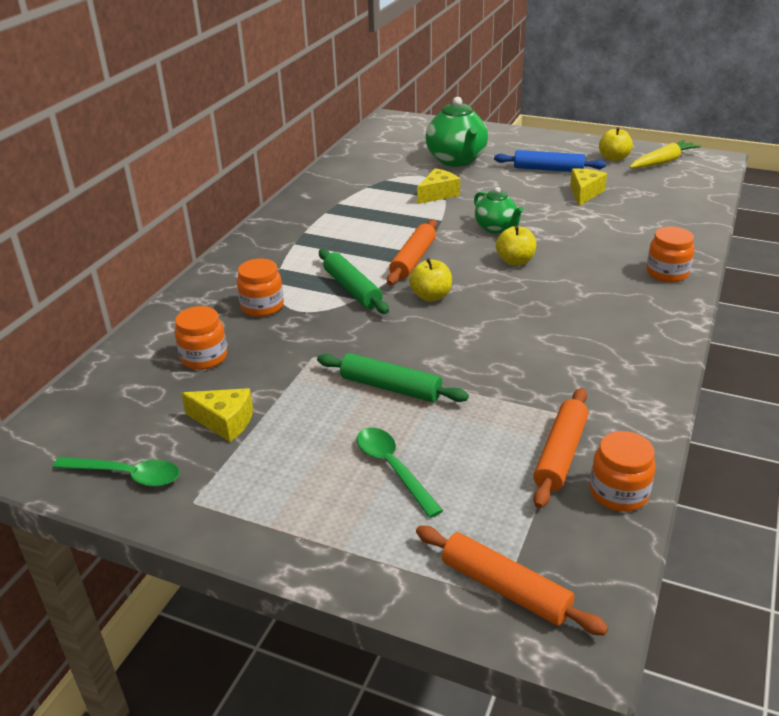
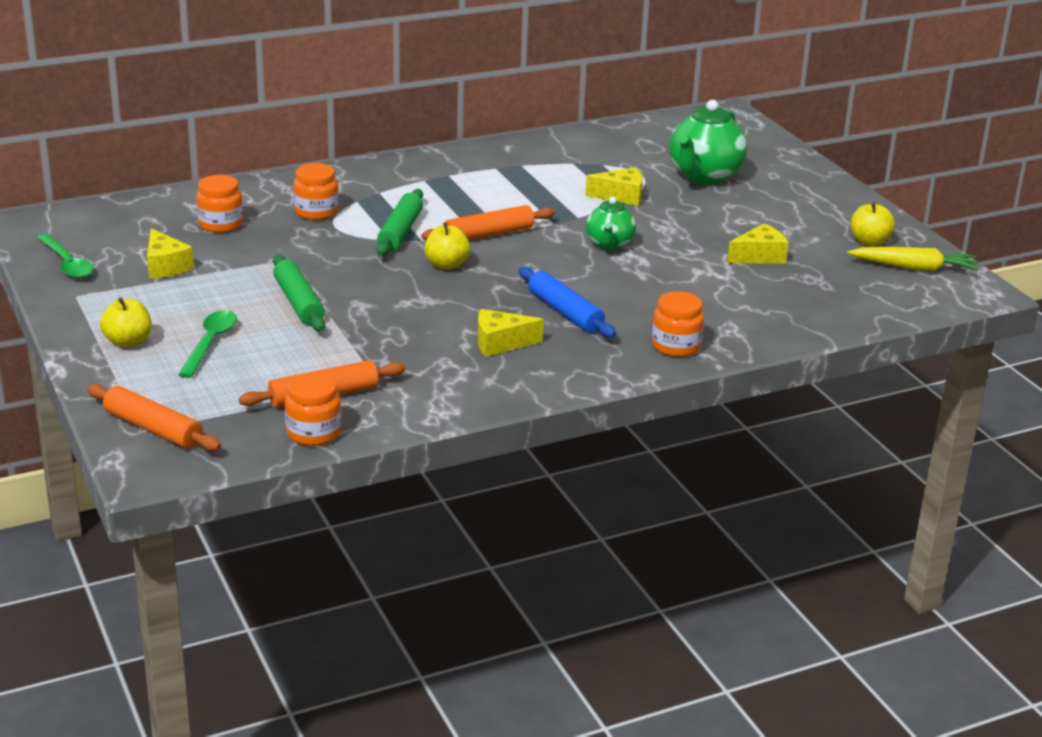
camera: 40 degrees right, 5 degrees down
(505, 588) = (153, 428): orange rolling pin -> orange rolling pin turned 45 degrees counterclockwise
(515, 261) = (567, 275): yellow apple -> yellow apple (128, 342)
(548, 169) = (775, 222): blue rolling pin -> blue rolling pin (565, 312)
(578, 333) = (500, 343): none -> yellow cheese

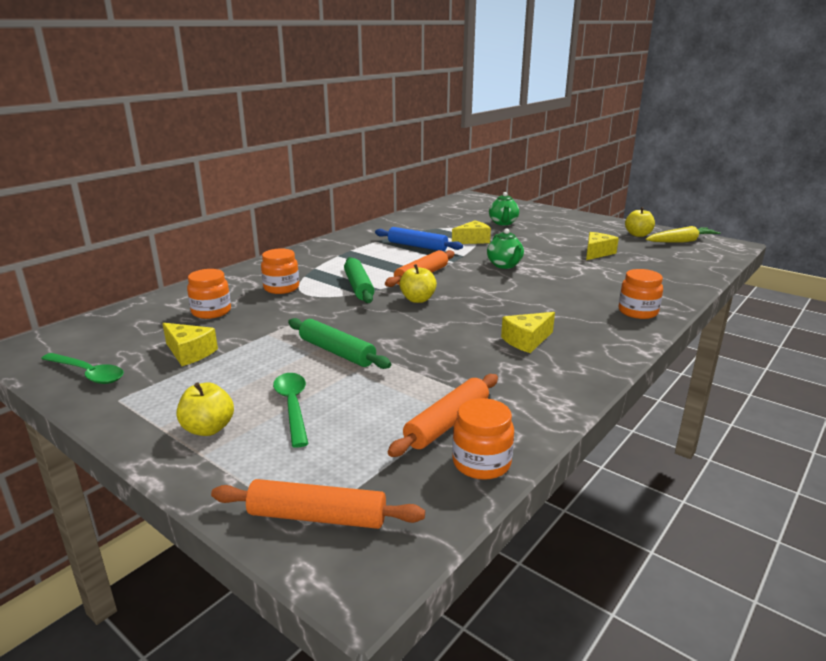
camera: 25 degrees left, 5 degrees down
(565, 312) = (538, 309): blue rolling pin -> blue rolling pin (417, 246)
(704, 176) = (503, 223): green teapot -> green teapot, size x0.59

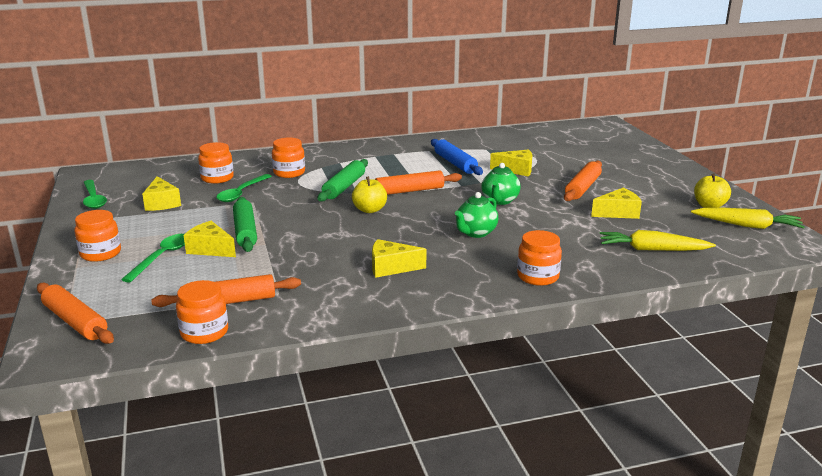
camera: 35 degrees right, 0 degrees up
(208, 429) = (100, 253): yellow apple -> orange jar
(265, 318) = (241, 193): none -> green spoon
(332, 380) = (210, 249): none -> yellow cheese
(503, 223) = (582, 159): green teapot -> green teapot (475, 233)
(542, 242) = (583, 188): none -> orange rolling pin
(664, 271) = (652, 249): none -> yellow carrot

